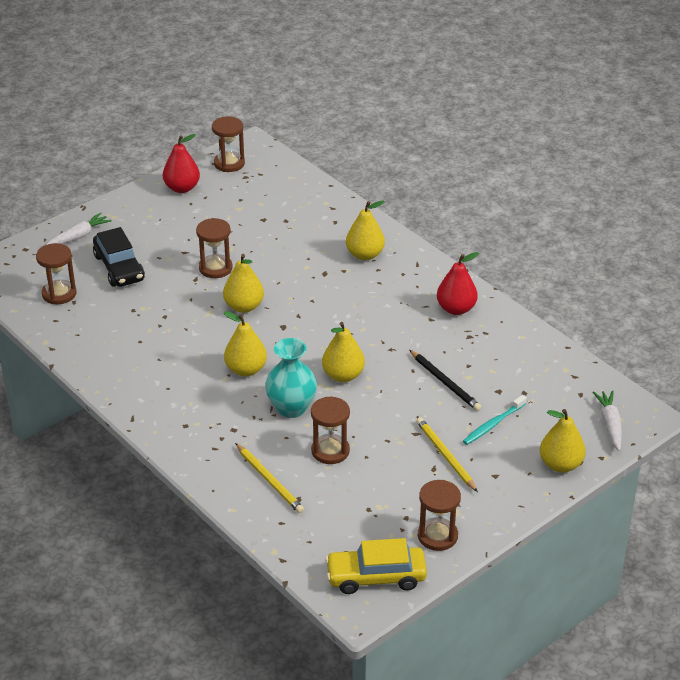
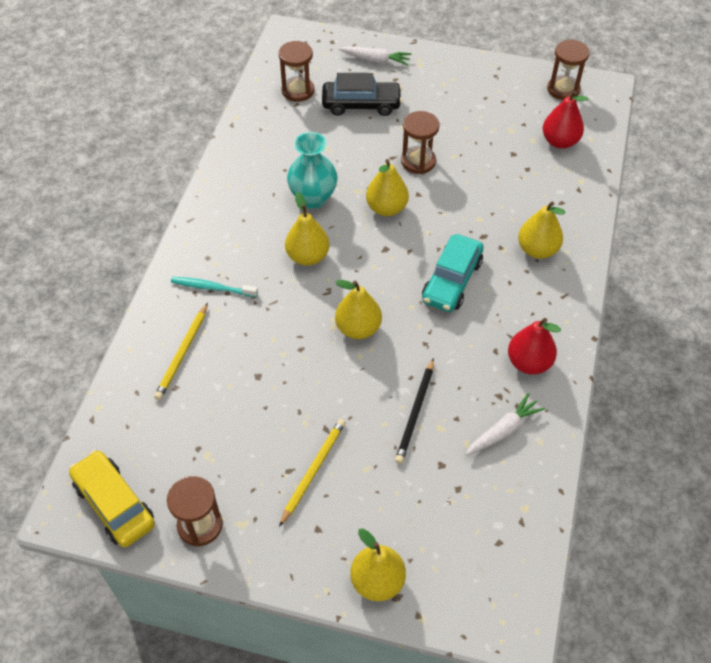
camera: 55 degrees right, 15 degrees up
(119, 268) = (361, 105): black car -> black car turned 120 degrees counterclockwise
(182, 188) = (499, 81): red pear -> red pear (559, 141)
(291, 408) = (285, 316): turquoise vase -> turquoise vase (313, 198)
(330, 451) = (252, 376): brown hourglass -> none
(349, 308) = (452, 281): none -> turquoise car
(493, 424) = (388, 487): turquoise toothbrush -> turquoise toothbrush (212, 287)
(610, 424) = (475, 597): white carrot -> white carrot (503, 430)

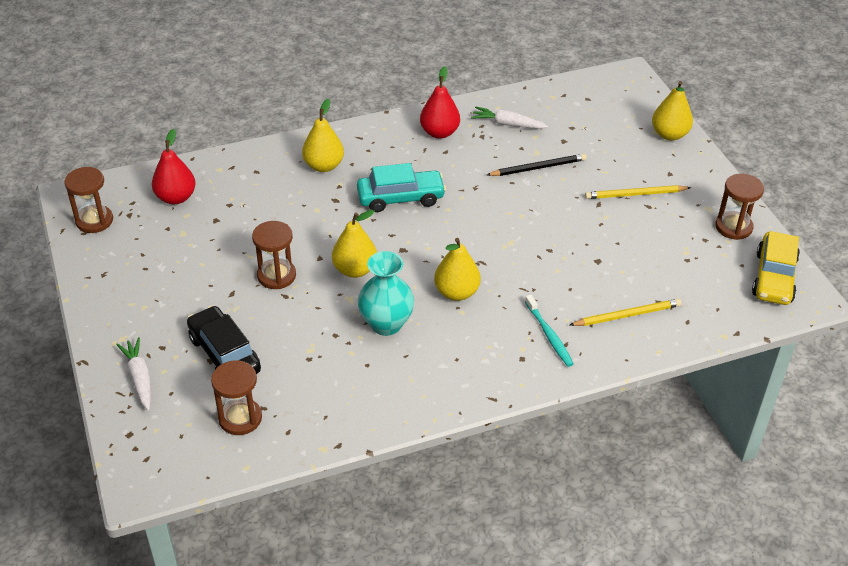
camera: 125 degrees left, 10 degrees down
(358, 328) = (498, 228): yellow pear -> none

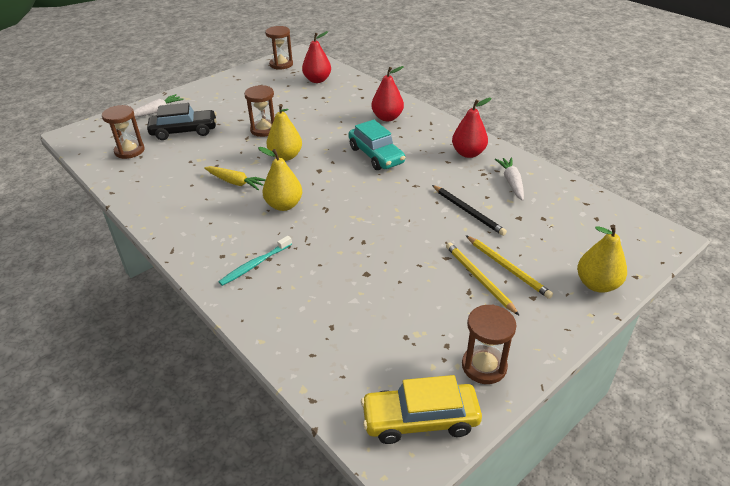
camera: 70 degrees right, 5 degrees down
(224, 354) = (184, 131): black car -> black car turned 45 degrees clockwise
(324, 166) = (387, 118): yellow pear -> red pear
(386, 324) = (235, 182): turquoise vase -> yellow carrot
(627, 315) = (301, 308): yellow pencil -> yellow pencil (507, 268)

